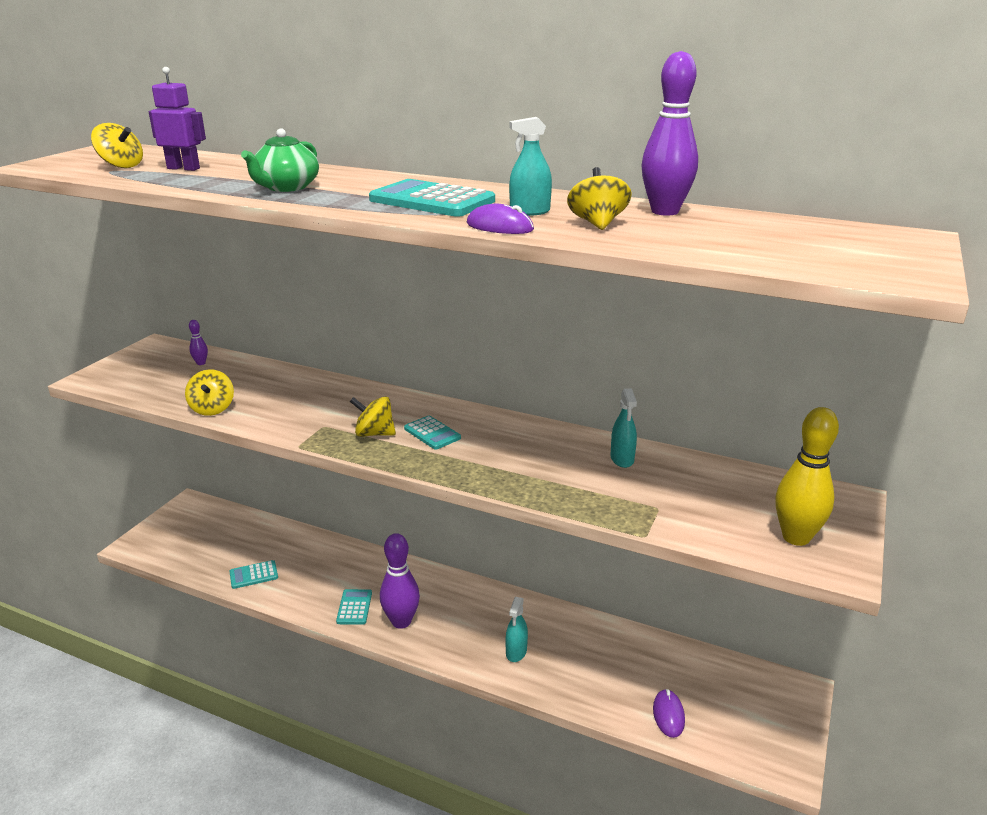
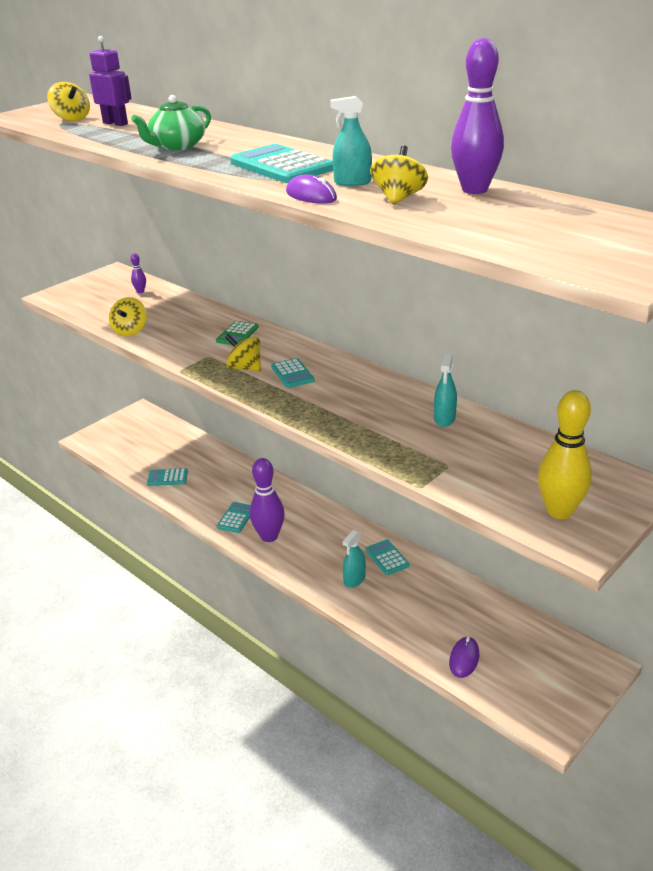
camera: 20 degrees right, 5 degrees up
(344, 398) = (237, 334): none -> green calculator
(539, 620) = (387, 558): none -> turquoise calculator

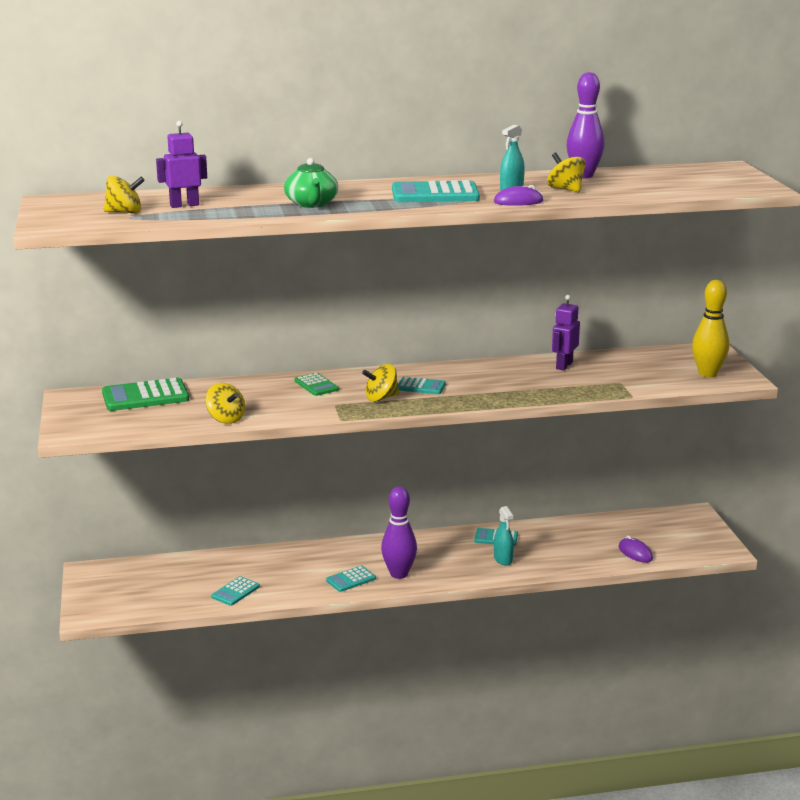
camera: 55 degrees left, 10 degrees down
(140, 291) = (145, 396): purple bowling pin -> green calculator
(236, 518) = (351, 579): turquoise calculator -> turquoise calculator turned 90 degrees counterclockwise
(444, 419) = (564, 365): turquoise spray bottle -> purple robot

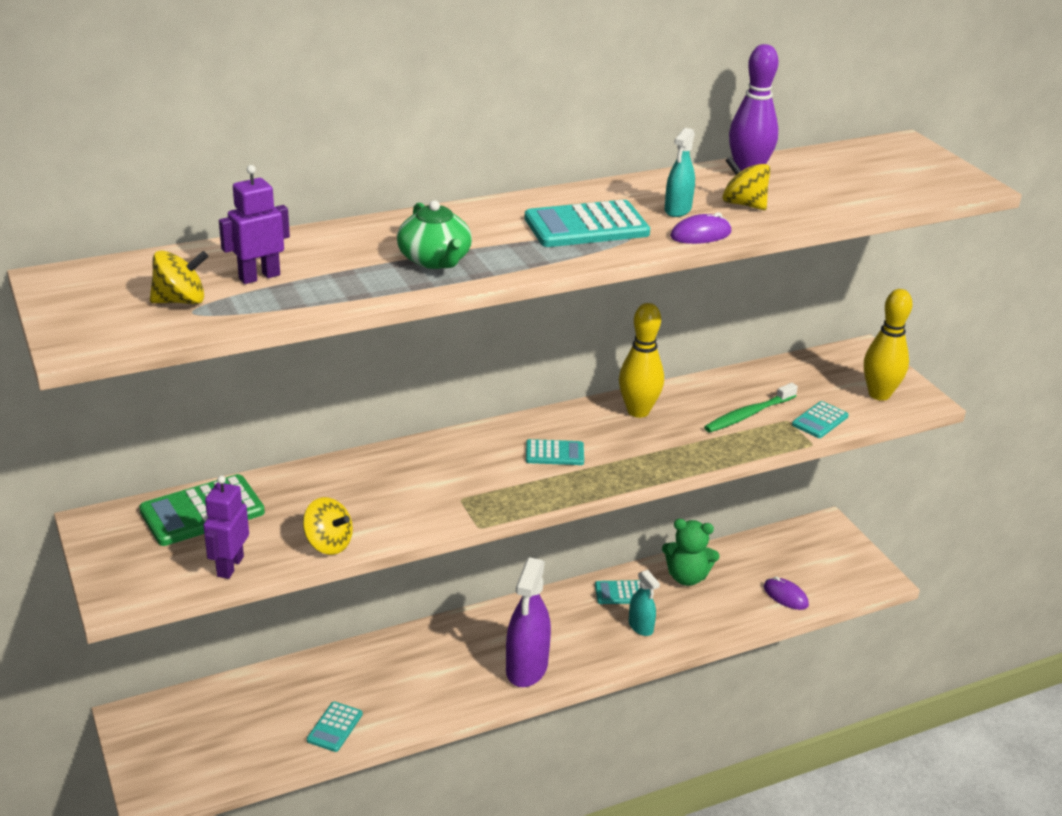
camera: 15 degrees left, 10 degrees up
(316, 385) = (422, 465): green calculator -> none
(351, 579) = (472, 685): turquoise calculator -> turquoise calculator (819, 420)
(381, 398) = (514, 480): yellow spinning top -> none
(399, 574) = (527, 668): purple bowling pin -> purple spray bottle
(500, 369) = (638, 411): none -> yellow bowling pin
(556, 533) = (687, 577): none -> green teddy bear
(564, 365) = (710, 397): purple robot -> purple robot (230, 566)
(589, 377) = (748, 414): none -> green toothbrush

